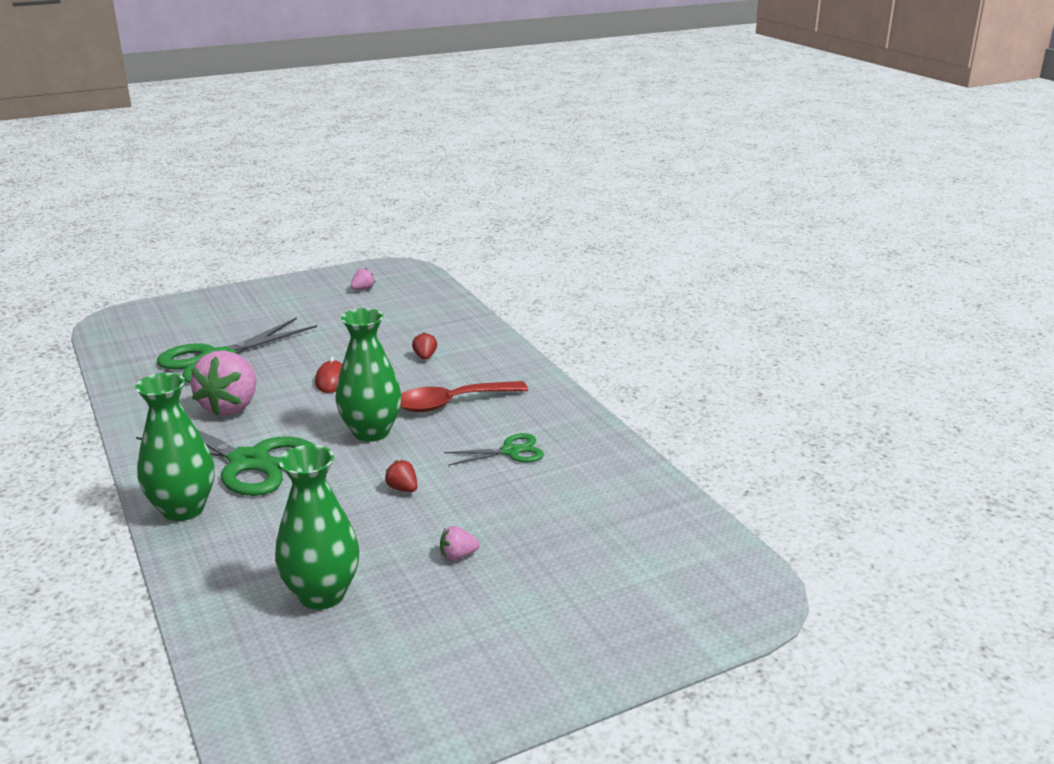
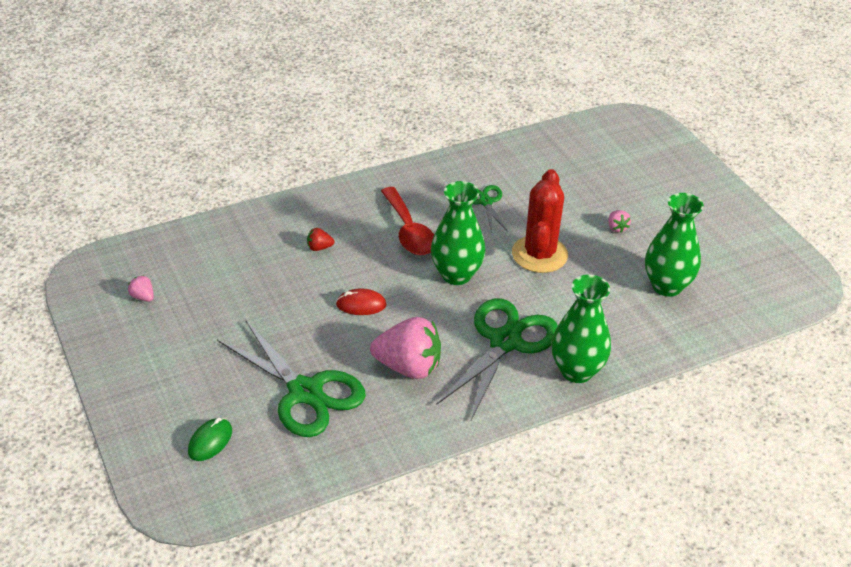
camera: 90 degrees left, 15 degrees up
(177, 325) = (210, 441): none -> green mouse
(403, 489) = (539, 254): red strawberry -> red cactus

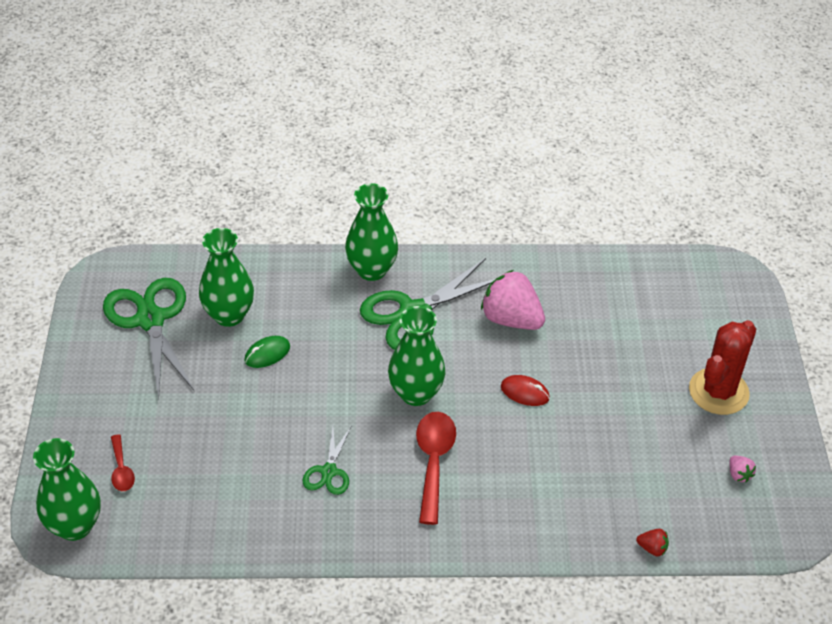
camera: 155 degrees left, 5 degrees up
(210, 441) = (702, 312): green mouse -> green mouse (267, 354)
(305, 392) = (609, 327): green scissors -> green scissors (150, 320)
(319, 248) = (538, 473): red strawberry -> red strawberry (652, 548)
(539, 254) = (320, 388): red cactus -> red cactus (718, 392)
(617, 228) = (219, 391): pink strawberry -> none
(630, 125) = (75, 526): none -> green vase
(634, 161) = (121, 470): none -> red spoon

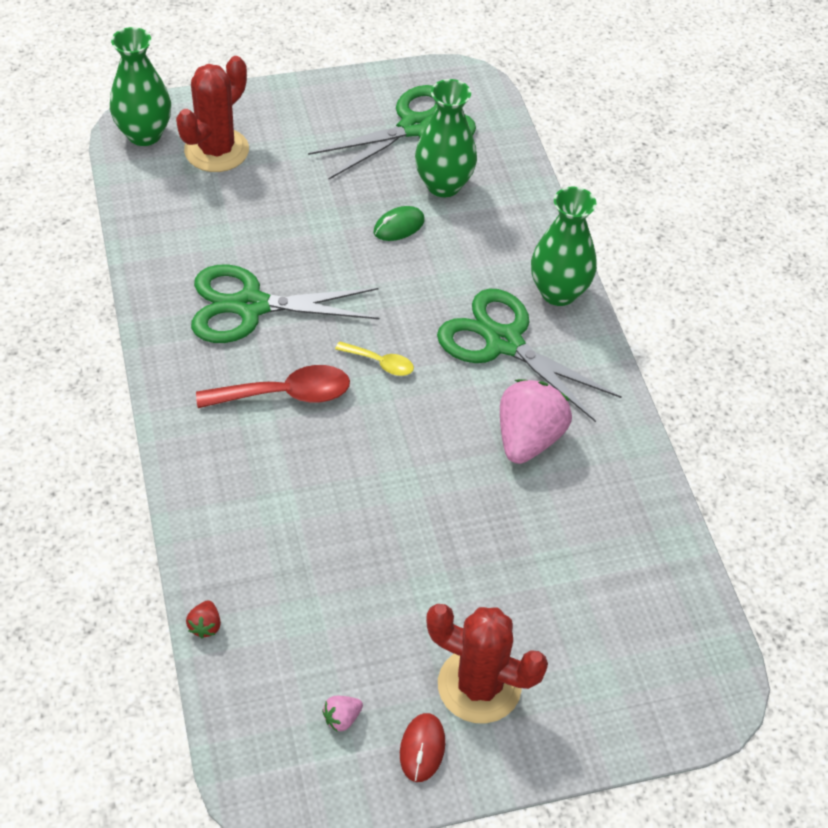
camera: 75 degrees right, 5 degrees up
(121, 470) = (216, 150): red spoon -> red cactus
(267, 354) = (399, 226): green mouse -> green mouse turned 75 degrees counterclockwise
(329, 471) = (250, 306): green scissors -> green scissors, size x1.96
(416, 393) = (380, 363): green vase -> yellow spoon
(524, 392) = (413, 467): red mouse -> red mouse (422, 748)

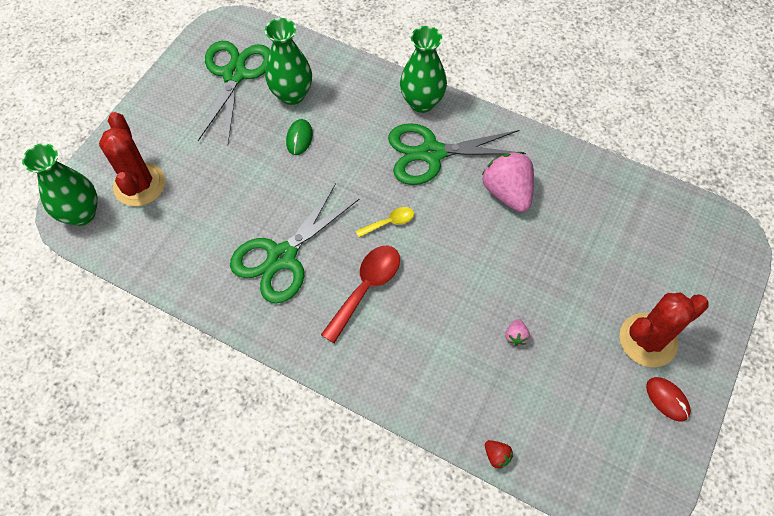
camera: 45 degrees left, 10 degrees up
(342, 718) = (617, 427): pink strawberry -> pink strawberry (515, 336)

